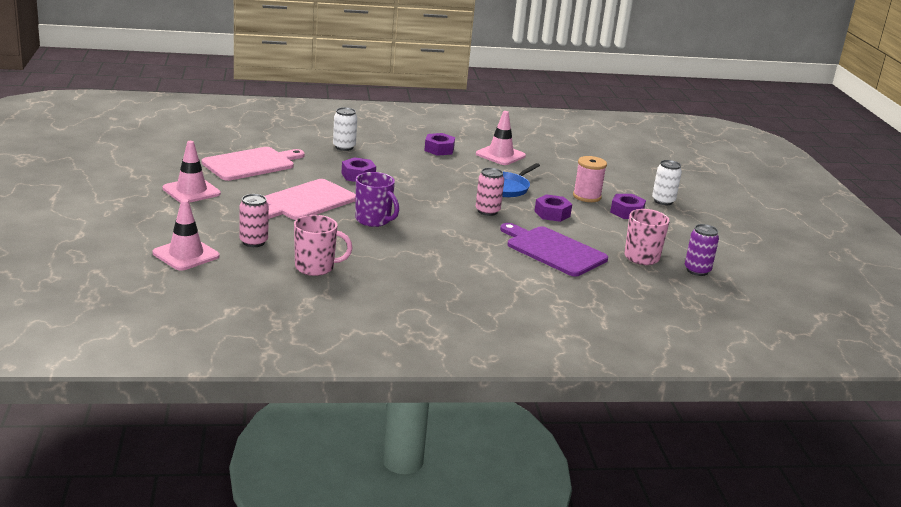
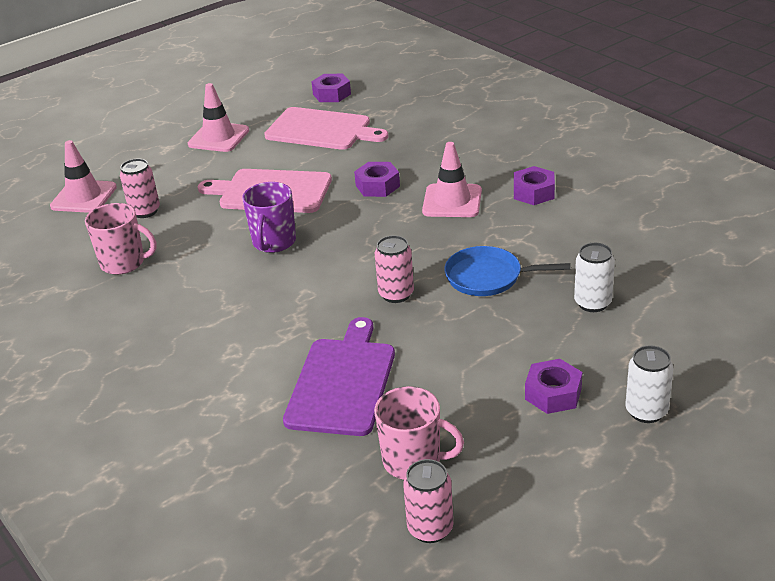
camera: 65 degrees right, 10 degrees up
(316, 267) = (124, 263): pink mug -> pink mug turned 45 degrees counterclockwise
(344, 147) = (442, 146): white can -> white can (592, 303)
(500, 155) = (588, 233): pink traffic cone -> pink traffic cone (452, 201)
(552, 214) = (456, 339): purple nut -> purple nut (332, 94)
(586, 196) = (555, 343): pink spool -> none
(697, 270) = (430, 528): purple can -> pink can

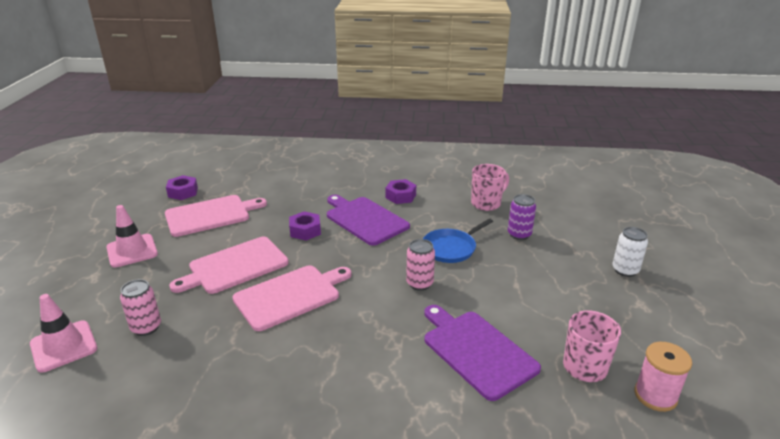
camera: 50 degrees left, 5 degrees down
(124, 263) = (188, 373): pink mug -> pink mug (486, 203)
(274, 242) = (290, 295): purple mug -> pink cutting board
(430, 528) = (655, 395): pink can -> pink spool
(452, 201) = (365, 219): pink traffic cone -> purple cutting board
(553, 394) = (579, 287): purple nut -> none
(592, 303) = (519, 234): white can -> purple can

